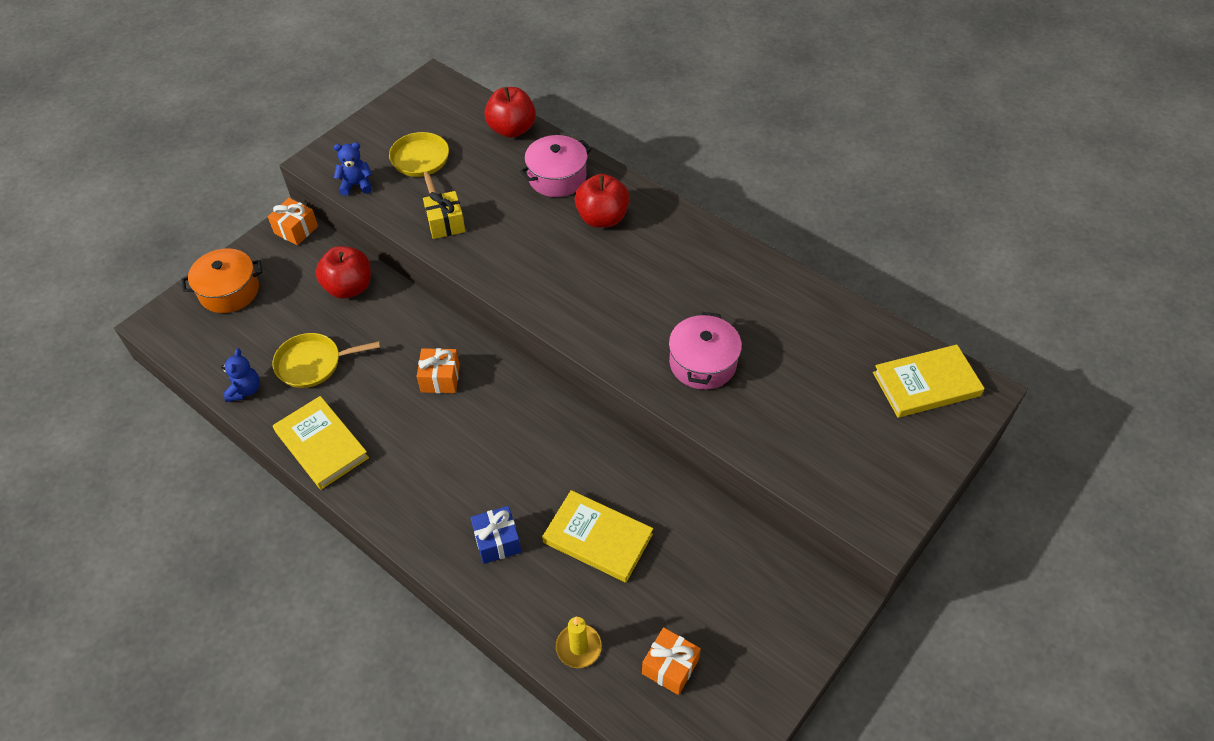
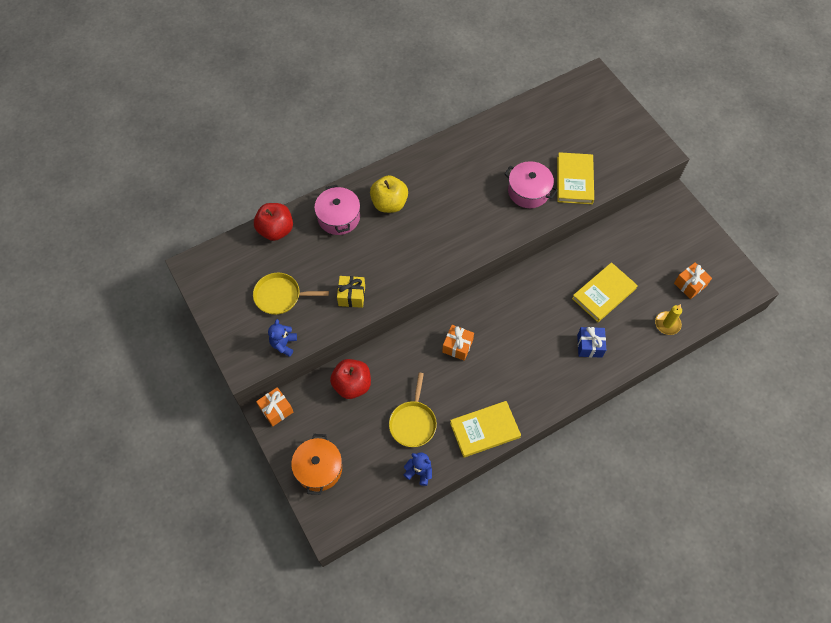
camera: 70 degrees left, 10 degrees up
(602, 218) = (389, 203): red apple -> yellow apple
(926, 384) = (581, 97): yellow book -> yellow book (574, 180)

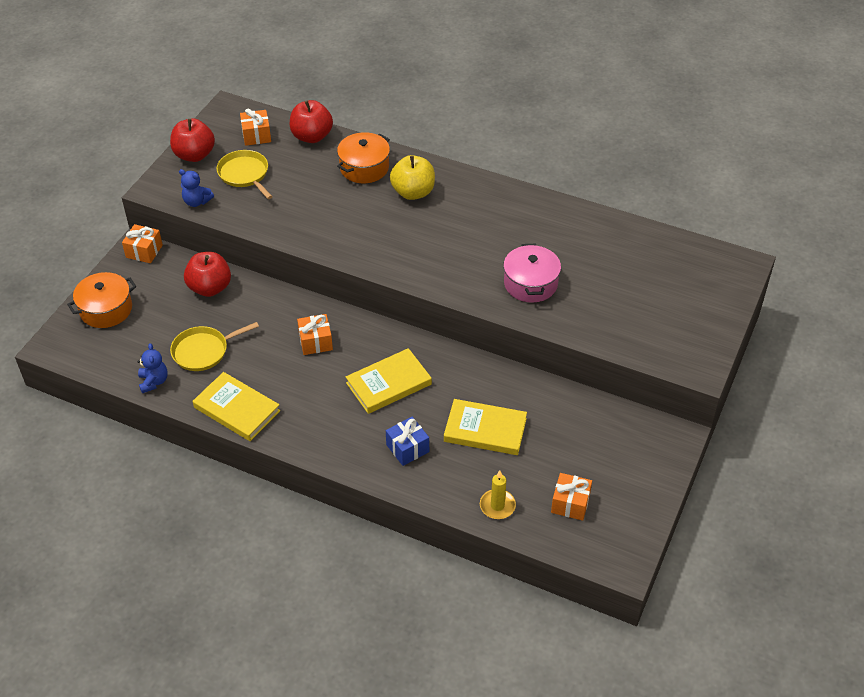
camera: 55 degrees right, 15 degrees down
(228, 318) = (194, 155): none -> red apple
(242, 264) = (256, 135): none -> orange gift
(284, 344) = (196, 202): blue teddy bear -> blue teddy bear turned 135 degrees counterclockwise
(339, 217) = (364, 167): pink pot -> orange pot
(352, 296) = (285, 219): yellow gift -> none
(574, 180) = (583, 313): yellow book -> yellow book (389, 384)

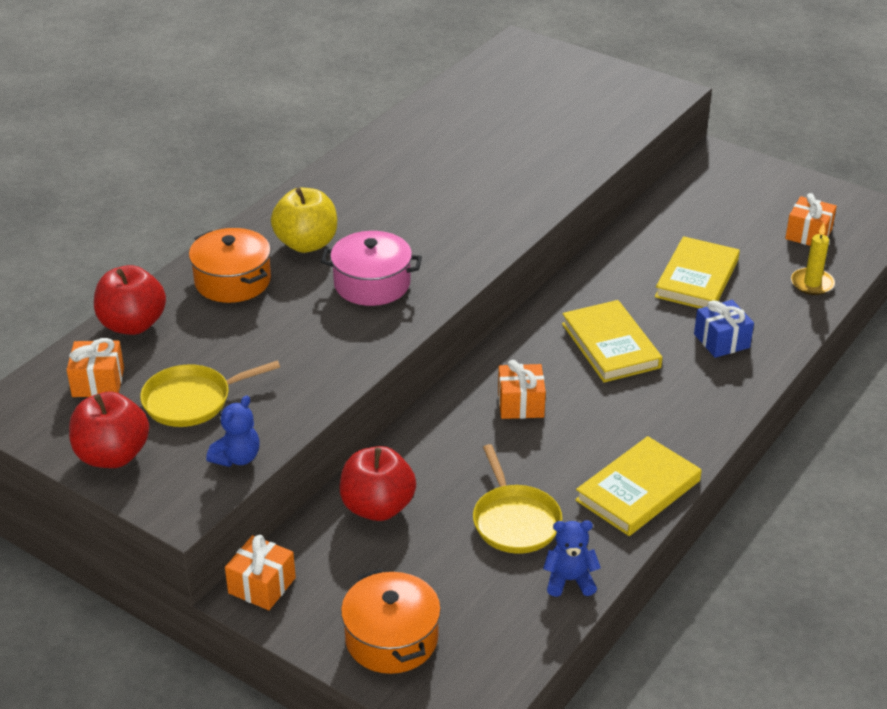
camera: 80 degrees left, 10 degrees down
(530, 283) = (513, 175): pink pot -> pink pot (372, 284)

